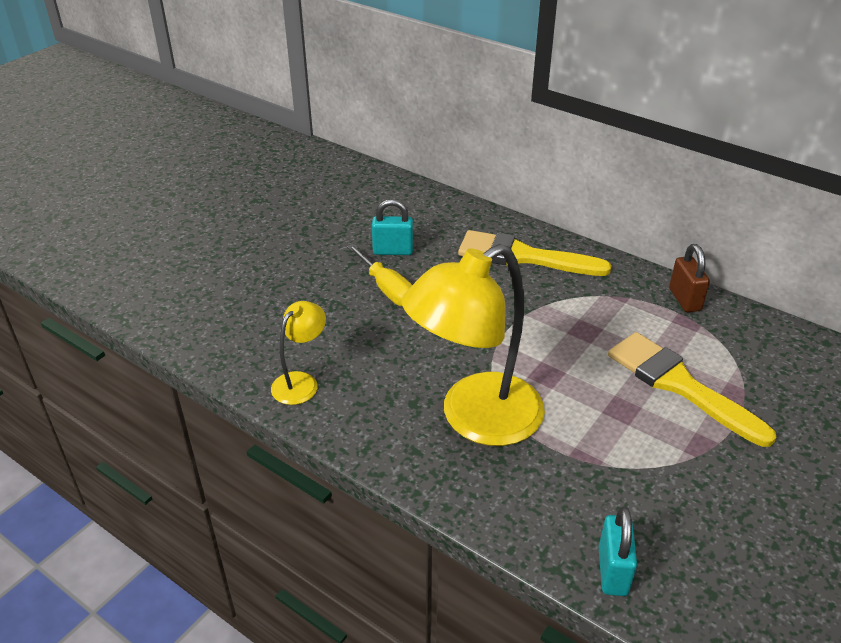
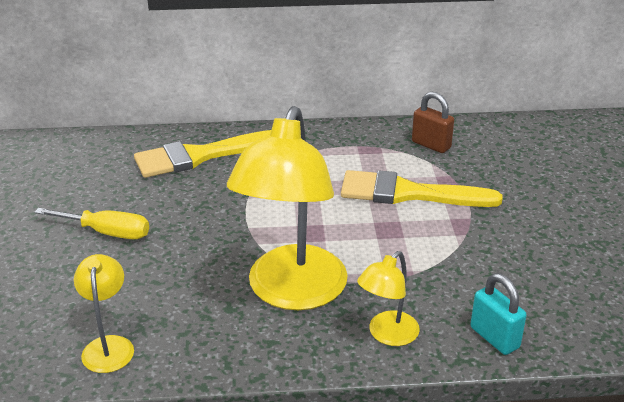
camera: 40 degrees left, 5 degrees down
(393, 251) = (78, 200): turquoise padlock -> none
(516, 505) = (387, 335): none -> yellow lamp
(684, 300) = (352, 135): brown padlock -> brown padlock (431, 145)

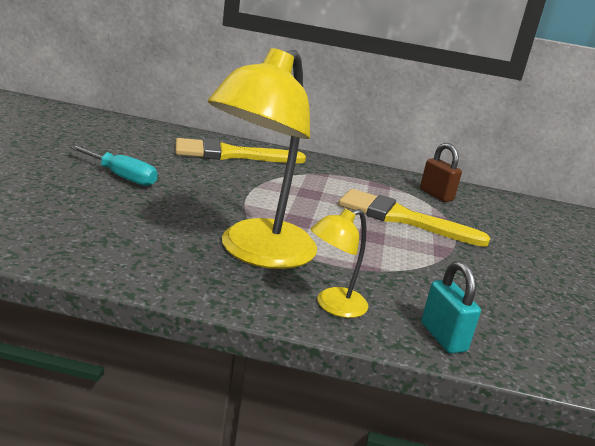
camera: 10 degrees right, 10 degrees down
(107, 232) = (121, 177): yellow screwdriver -> turquoise screwdriver
(108, 346) = (66, 244): yellow lamp -> none

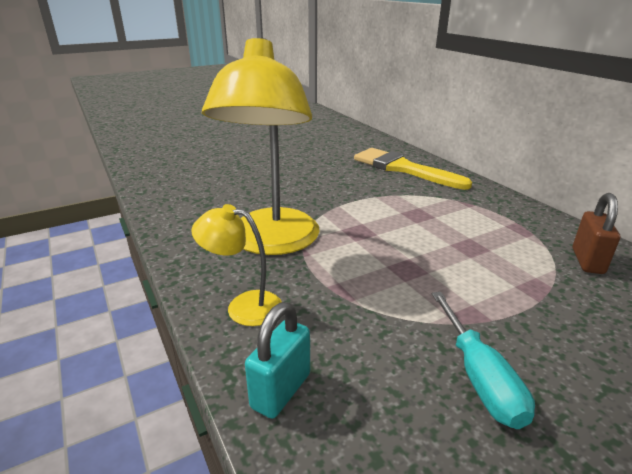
camera: 55 degrees right, 5 degrees up
(121, 177) = (286, 166): turquoise screwdriver -> turquoise screwdriver (479, 378)
(257, 253) = (272, 243): yellow lamp -> yellow lamp turned 75 degrees counterclockwise
(401, 218) = (480, 267): yellow brush -> none

